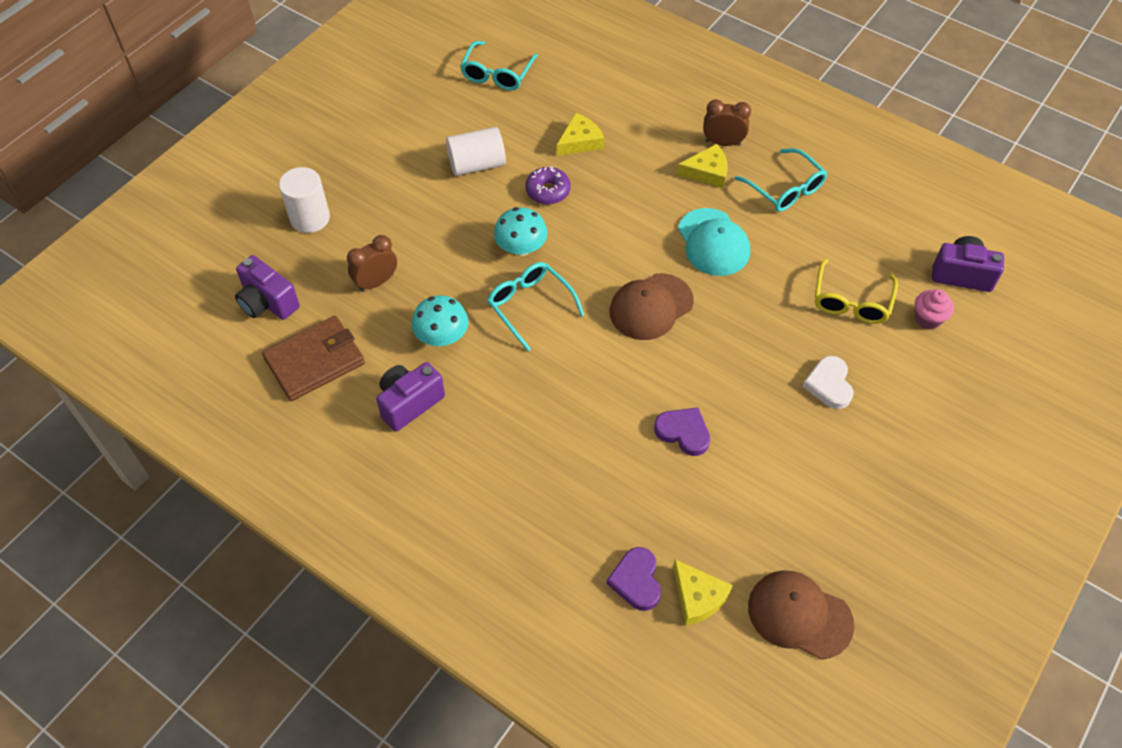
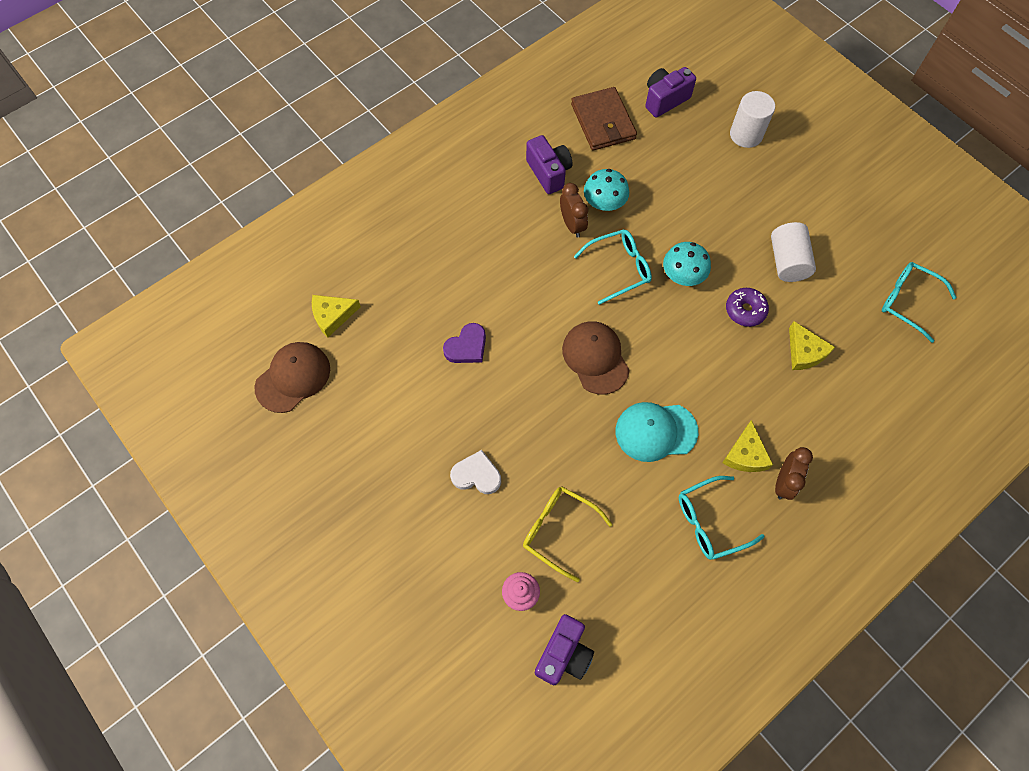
camera: 105 degrees right, 10 degrees up
(376, 282) = (668, 169): brown clock -> brown clock (572, 225)
(636, 581) = (359, 281): purple heart -> none

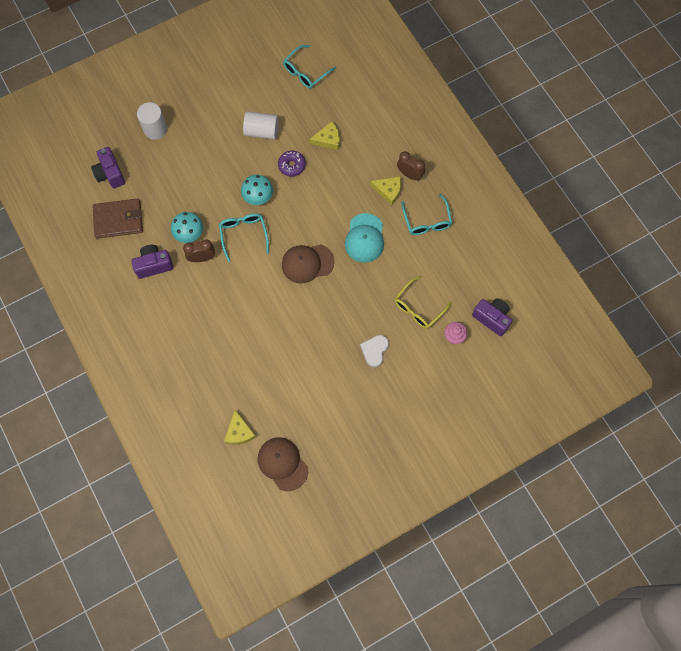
camera: 80 degrees left, 5 degrees up
(467, 346) = (282, 343): purple heart -> none

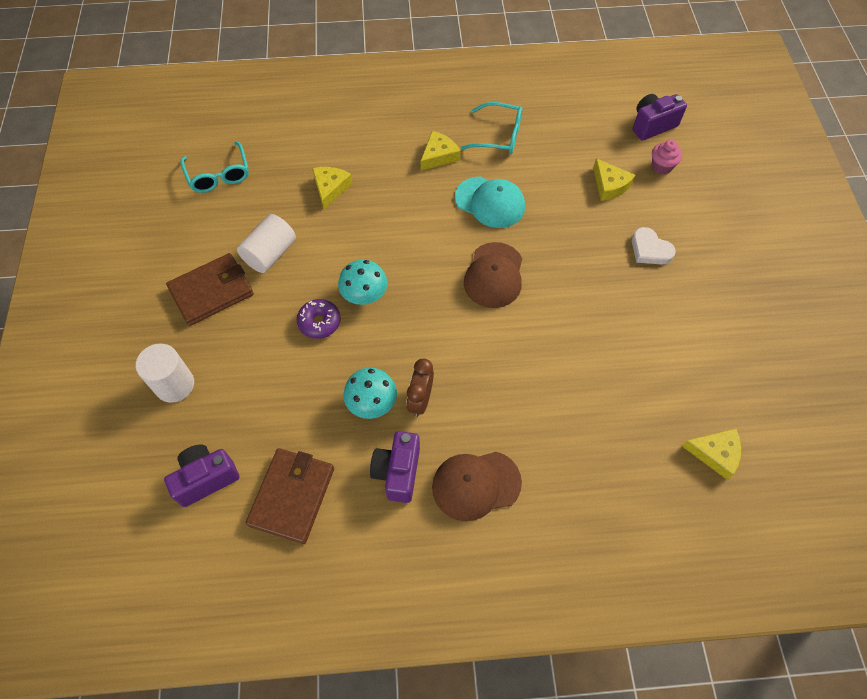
camera: 65 degrees left, 10 degrees down
(110, 174) = (206, 478): purple camera -> purple camera turned 150 degrees clockwise
(221, 115) = (212, 291): none -> brown wallet
(243, 235) = (412, 333): turquoise glasses -> none
(282, 463) = (779, 415): brown cap -> brown cap (476, 485)
(292, 165) = (343, 239): purple donut -> purple donut (319, 322)
(409, 174) = (429, 129): brown clock -> none
(418, 307) = (609, 185): yellow glasses -> yellow cheese

